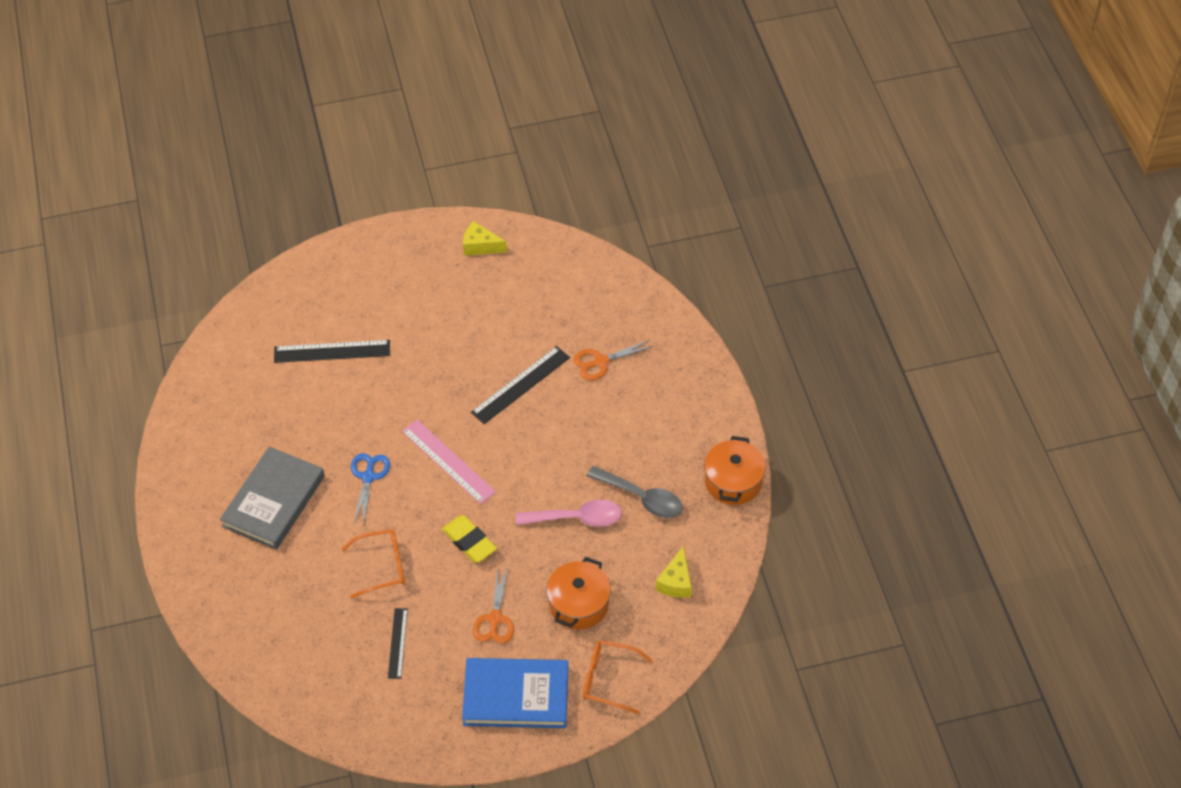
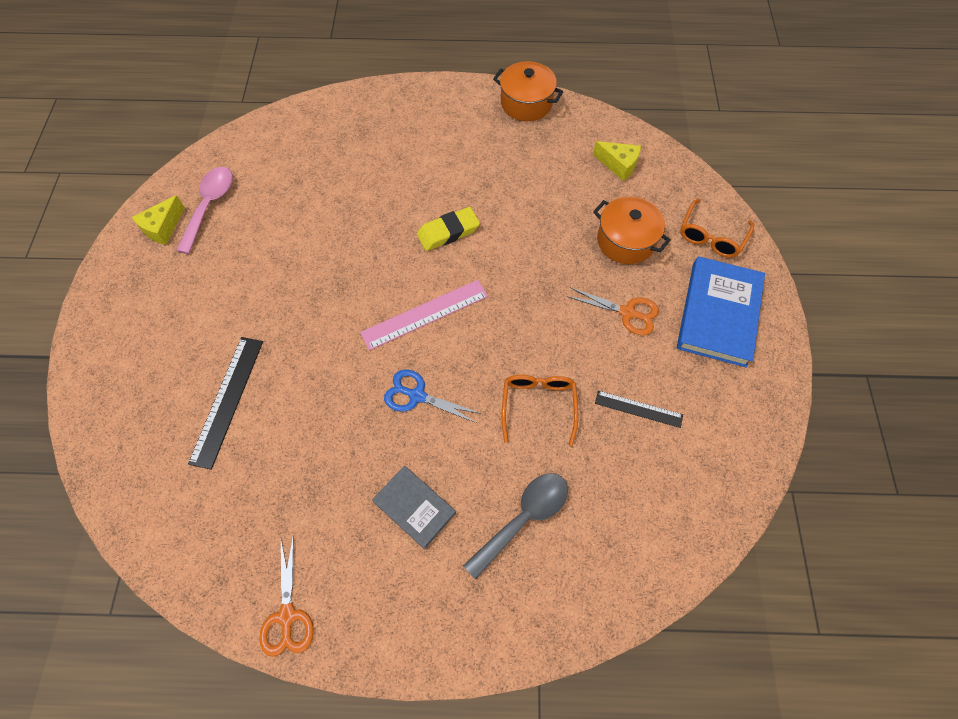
camera: 75 degrees left, 10 degrees up
(274, 501) = (414, 507): grey book -> grey book, size x0.59
(469, 541) = (530, 316): yellow eraser -> yellow eraser (448, 232)
(521, 385) = (356, 231): black ruler -> none
(577, 518) = (529, 221): pink spoon -> pink spoon (209, 206)
(600, 362) = (358, 163): orange scissors -> orange scissors (287, 616)
(642, 498) = (522, 168): grey spoon -> grey spoon (523, 518)

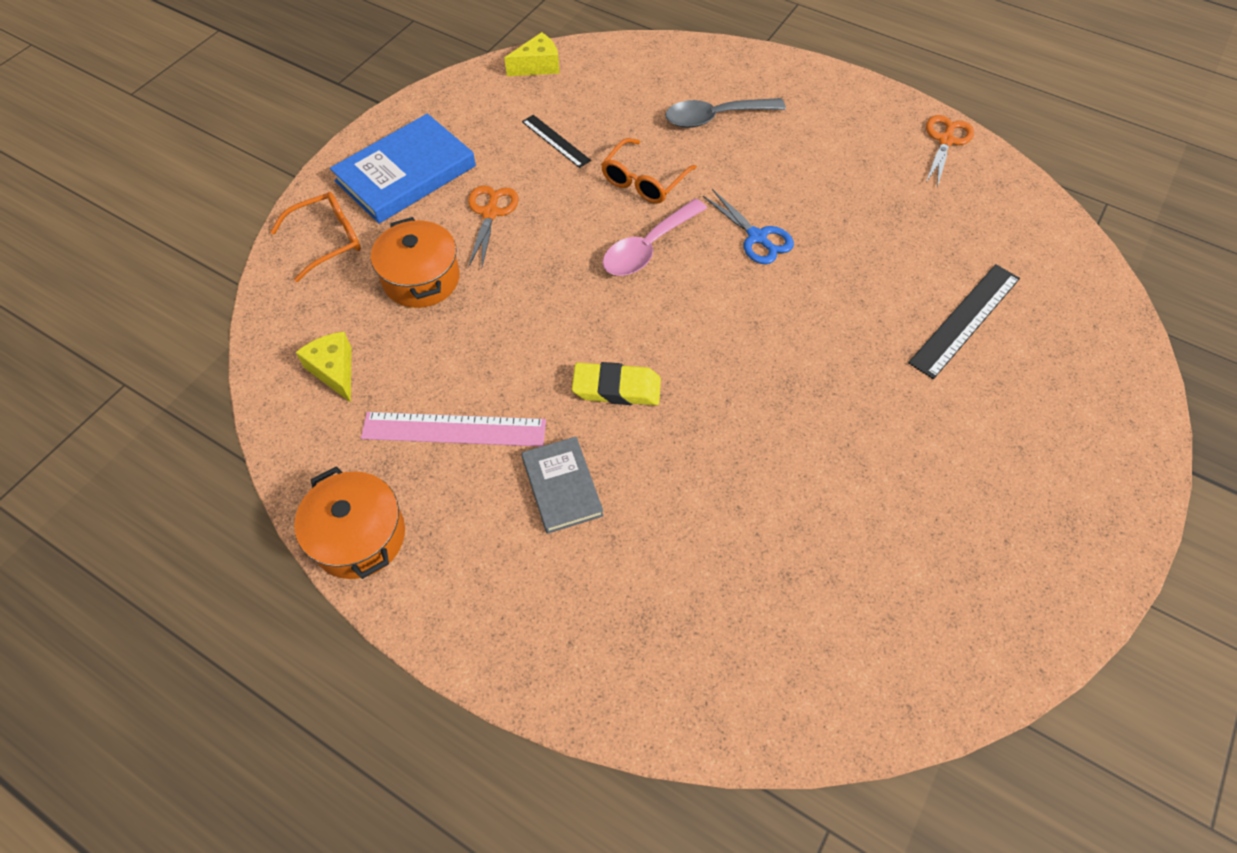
camera: 150 degrees left, 5 degrees down
(163, 228) = (1020, 596): yellow cheese -> yellow cheese (538, 66)
(209, 206) = (938, 600): pink spoon -> pink spoon (648, 248)
(414, 507) = (805, 160): grey book -> grey book (562, 487)
(425, 314) = (704, 307): pink ruler -> pink ruler (454, 429)
(627, 313) = (490, 213): orange scissors -> orange scissors turned 45 degrees clockwise

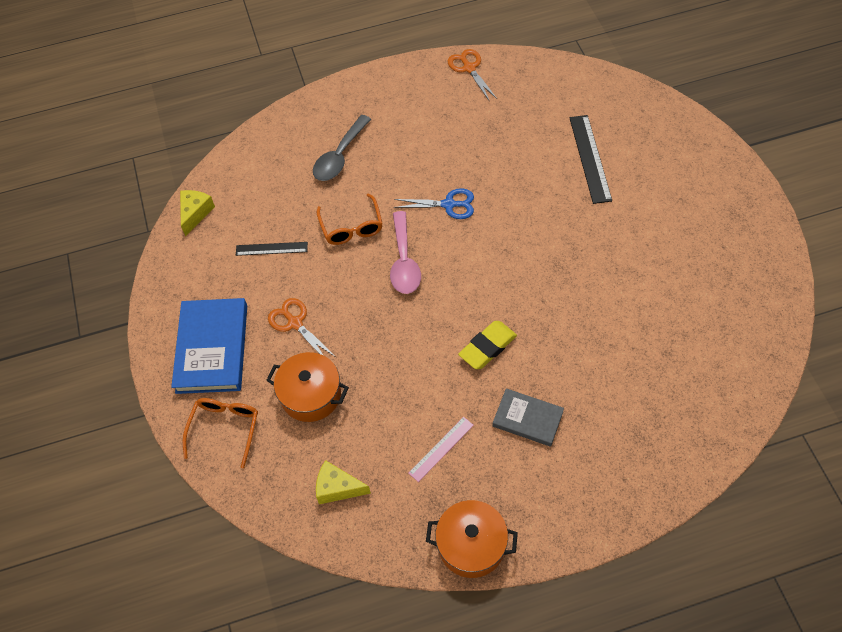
camera: 45 degrees left, 0 degrees up
(454, 429) = (441, 449): pink ruler -> pink ruler, size x0.61

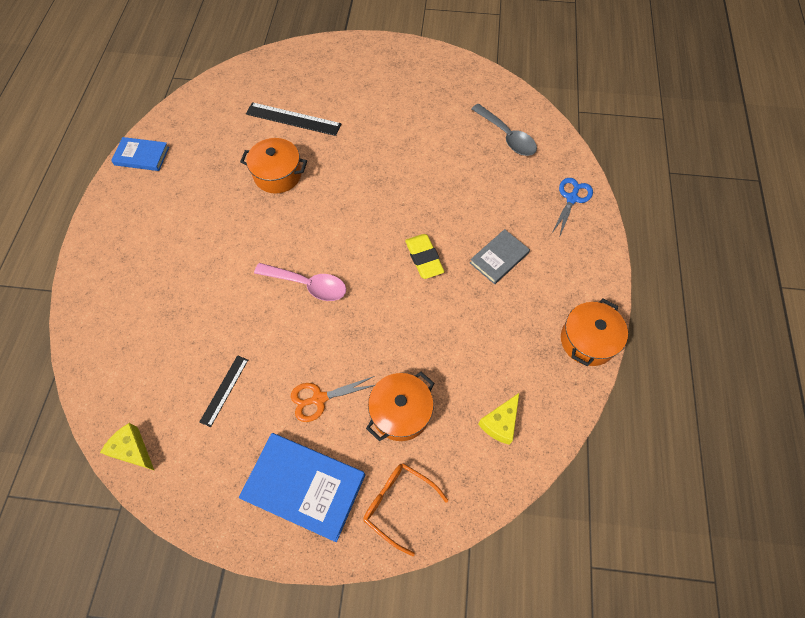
camera: 70 degrees left, 5 degrees up
(340, 156) = (160, 292): grey spoon -> grey spoon (507, 136)
(351, 227) = (245, 312): orange glasses -> none
(441, 449) = (498, 328): pink ruler -> none
(449, 205) = (272, 229): blue scissors -> blue scissors (572, 198)
(469, 68) = (142, 156): orange scissors -> blue book
(513, 179) = (278, 175): none -> orange pot

